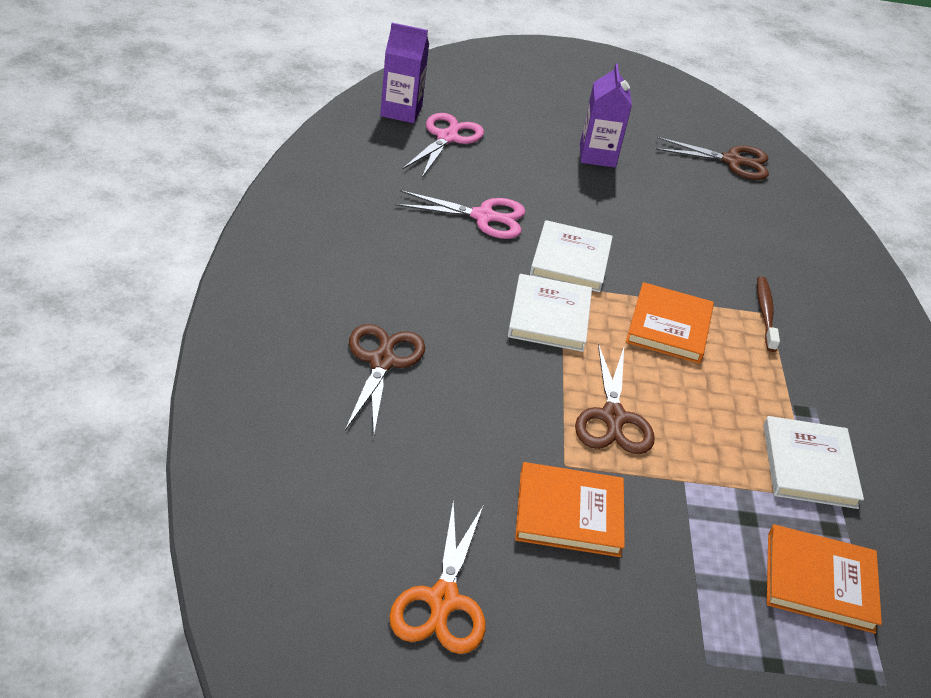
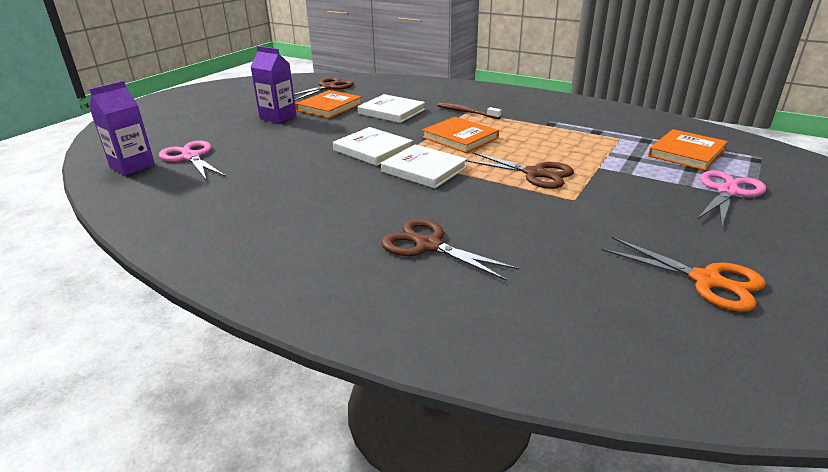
camera: 55 degrees left, 10 degrees down
(483, 217) = (297, 166): pink scissors -> pink scissors (727, 192)
(569, 513) = (621, 209): orange book -> orange book (329, 107)
(809, 466) = (595, 133): white book -> white book (391, 111)

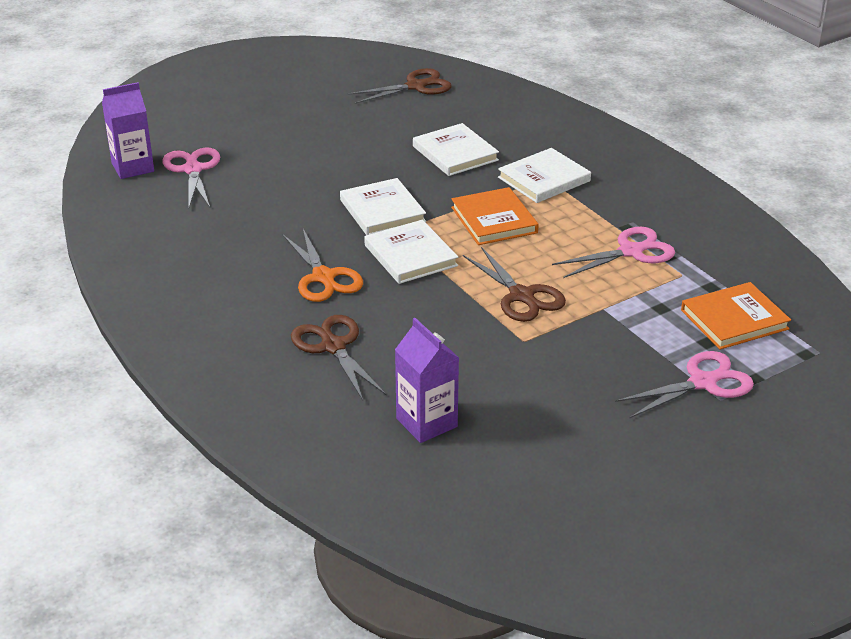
camera: 25 degrees right, 5 degrees up
(278, 117) = (319, 128): purple carton -> purple carton (426, 423)
(329, 107) = (389, 125): orange book -> none
(466, 112) = (544, 179): brown toothbrush -> white book
(571, 134) = (630, 252): none -> pink scissors
(706, 280) = (540, 460): orange scissors -> orange scissors (323, 277)

